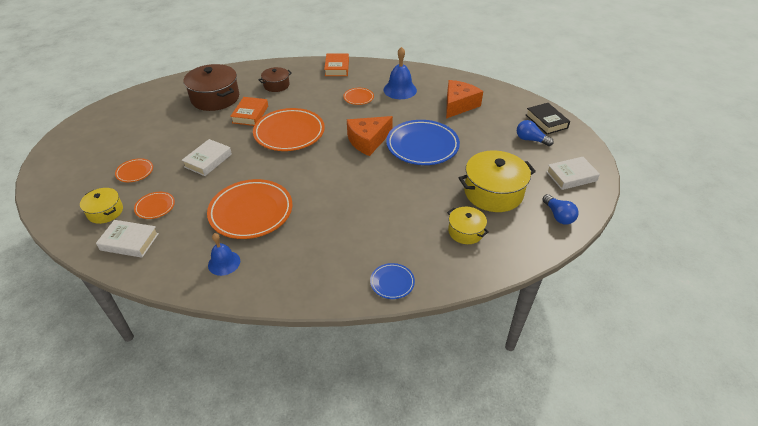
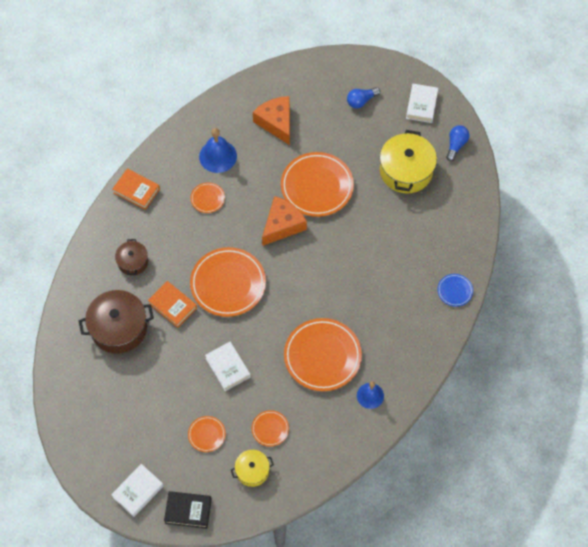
camera: 60 degrees left, 20 degrees up
(129, 242) = (304, 459): white book -> white book (138, 491)
(368, 141) = (282, 225): orange cheese -> orange cheese turned 135 degrees counterclockwise
(422, 146) = (317, 186): blue plate -> orange plate
(465, 231) = (435, 216): yellow pot -> none
(546, 121) = (345, 72): black book -> black book (188, 511)
(558, 216) = (456, 145): blue light bulb -> blue light bulb turned 75 degrees counterclockwise

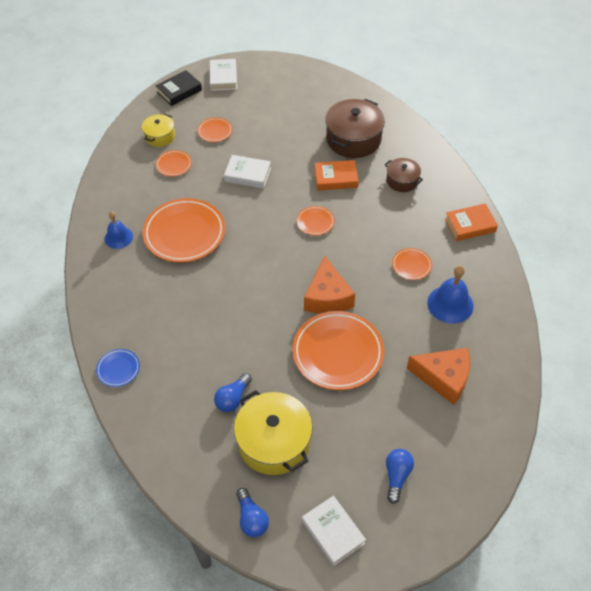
camera: 135 degrees right, 10 degrees down
(228, 284) = (315, 222): orange plate -> orange plate, size x0.47
(404, 213) = (233, 398): none -> blue light bulb

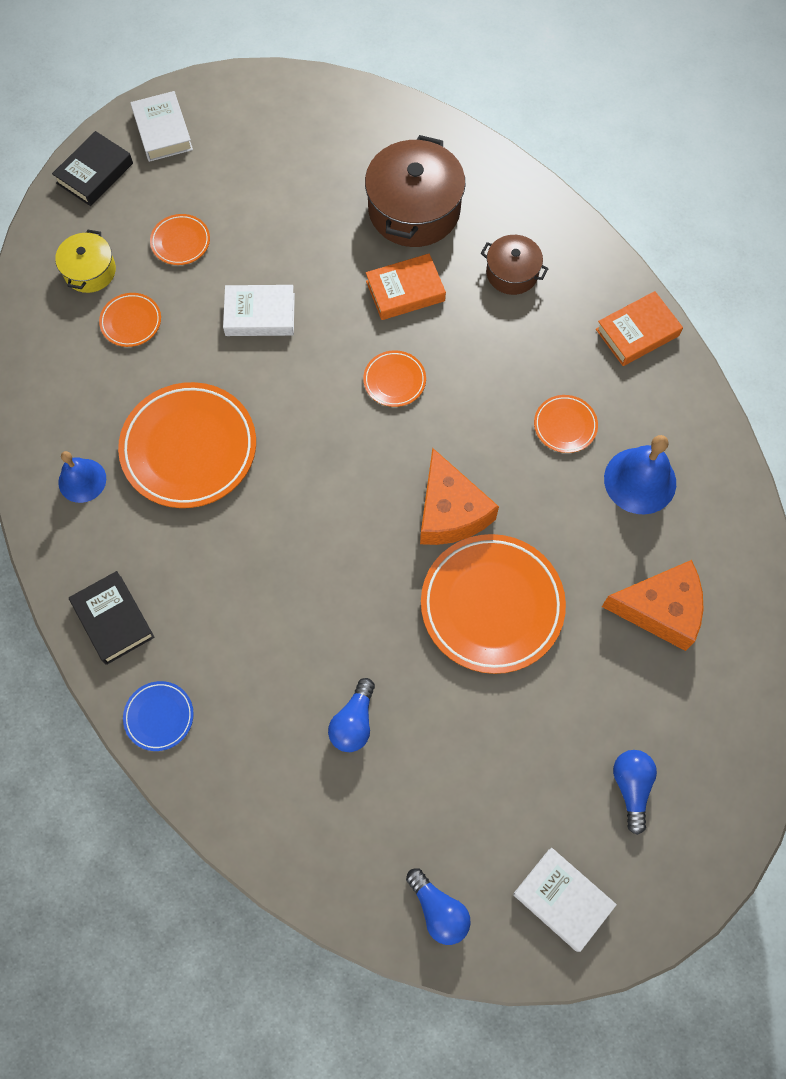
camera: 15 degrees left, 15 degrees up
(110, 312) = (113, 620): none -> black book
(274, 442) = (437, 779): yellow pot -> none

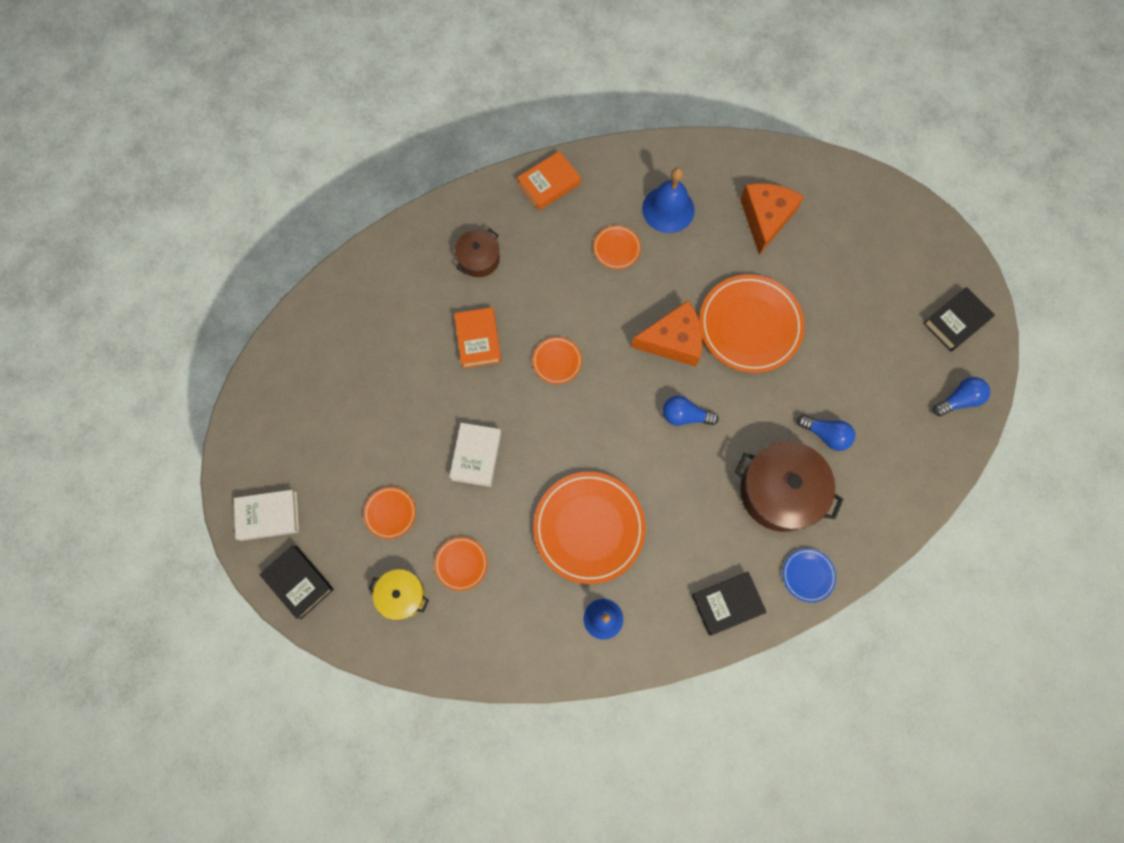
camera: 80 degrees left, 5 degrees up
(414, 209) = (403, 320): brown pot -> brown pot (779, 491)
(562, 900) = (955, 321): white book -> black book
(631, 787) = (886, 264): blue light bulb -> blue light bulb (685, 416)
(637, 332) = (549, 184): orange book -> orange book turned 75 degrees clockwise

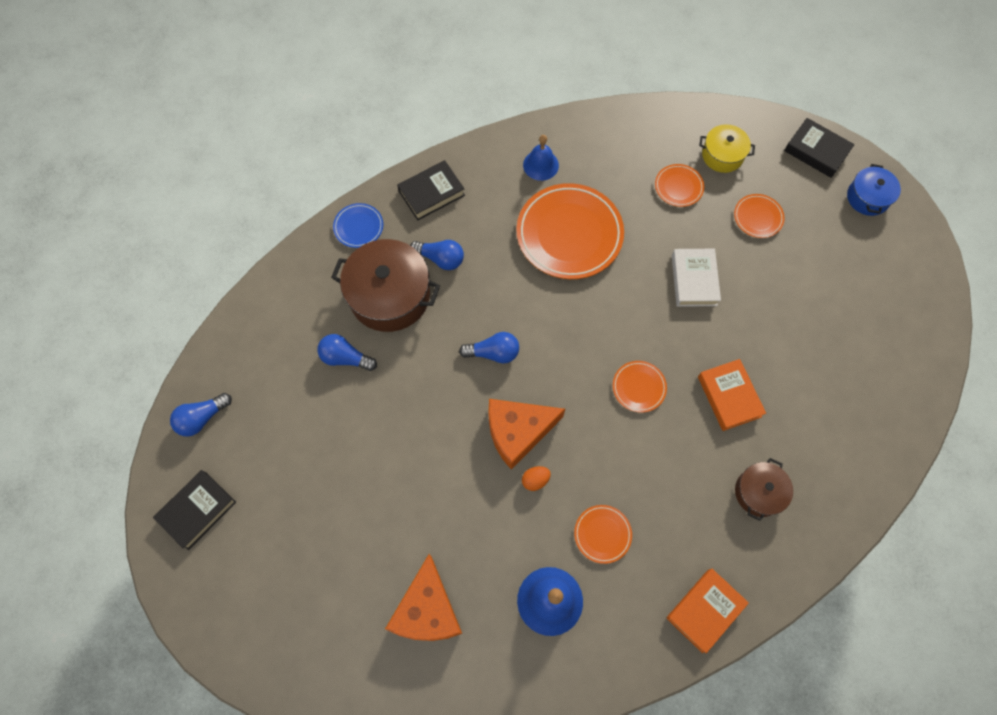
camera: 170 degrees right, 5 degrees down
(268, 516) = (867, 197): white book -> blue pot
(664, 299) = (535, 480): none -> orange egg
(725, 523) = (440, 259): none -> blue light bulb
(749, 326) = (435, 464): orange plate -> none

